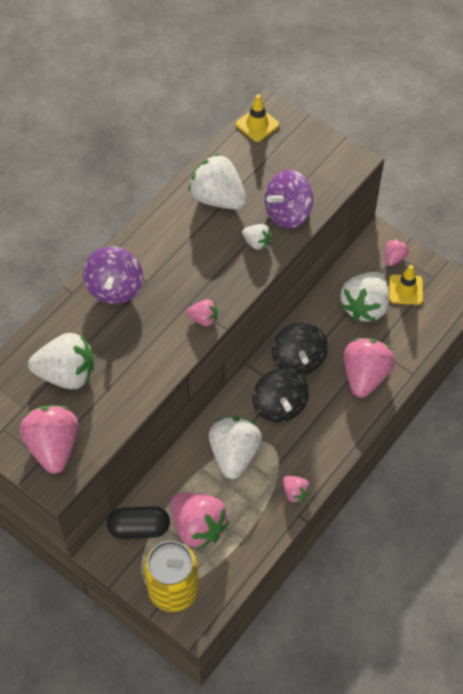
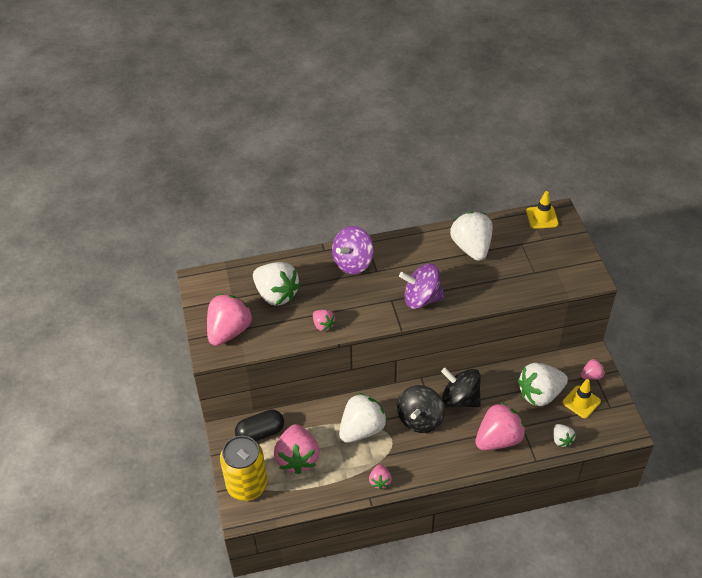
camera: 40 degrees right, 10 degrees down
(139, 528) = (260, 433): black capsule -> black capsule turned 60 degrees counterclockwise
(203, 319) = (392, 315): pink strawberry -> pink strawberry (323, 325)
(256, 242) = (472, 289): white strawberry -> white strawberry (561, 440)
(288, 212) = (512, 283): purple spinning top -> purple spinning top (421, 298)
(298, 360) = (460, 399): black spinning top -> black spinning top turned 90 degrees clockwise

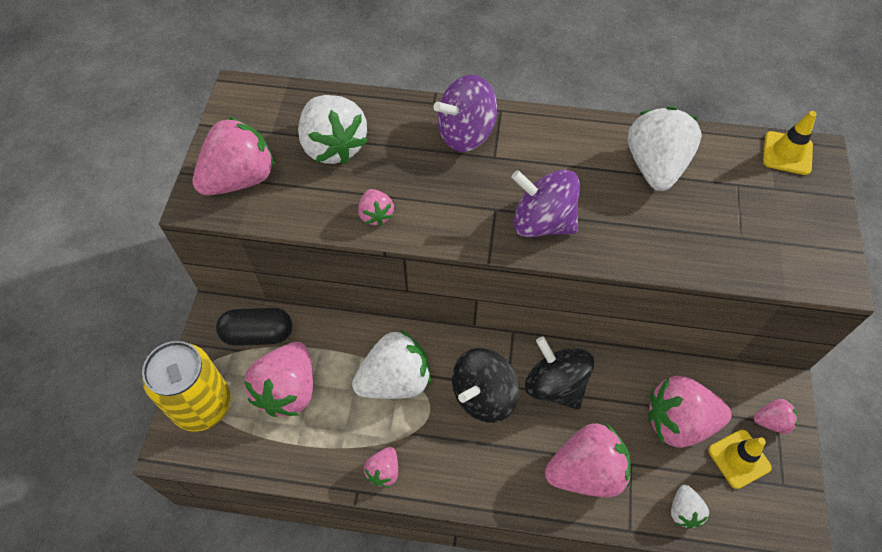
camera: 20 degrees right, 10 degrees up
(540, 394) = (678, 422): white strawberry -> pink strawberry

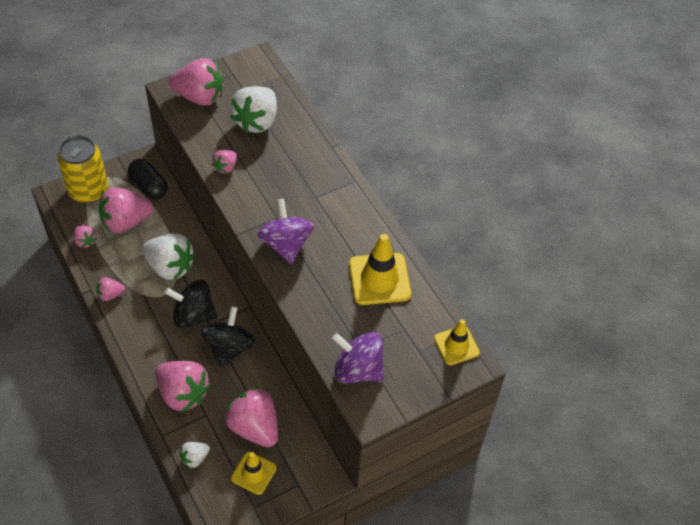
camera: 50 degrees right, 5 degrees down
(466, 134) = (320, 174): purple spinning top -> purple spinning top (358, 370)
(655, 166) = (379, 279): white strawberry -> yellow traffic cone
(771, 421) = (295, 480): pink strawberry -> pink strawberry (85, 241)

